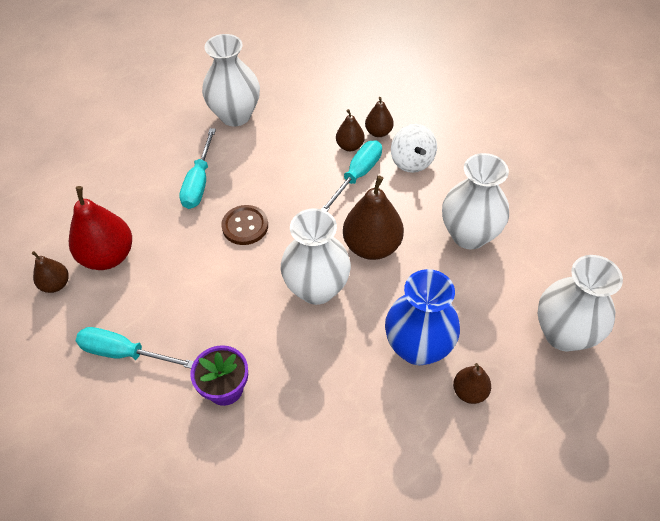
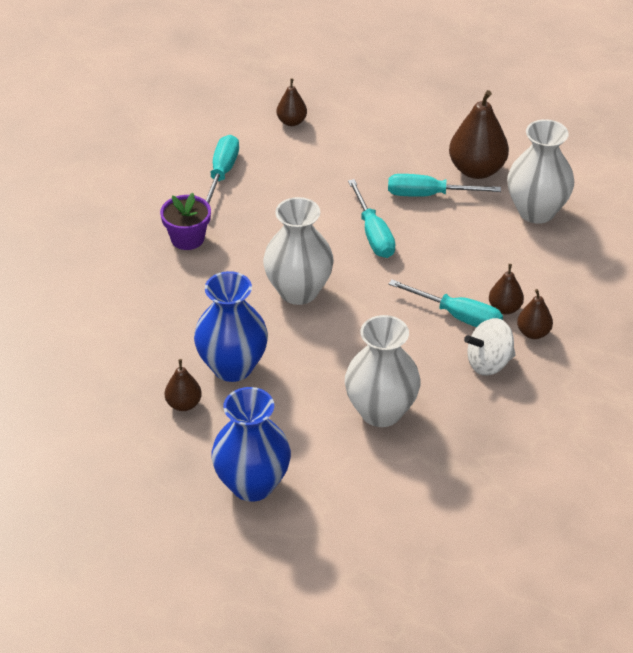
camera: 85 degrees right, 10 degrees down
(108, 256) = (326, 148): red pear -> none
(245, 226) = (373, 234): brown button -> turquoise screwdriver
(372, 246) = (356, 331): brown pear -> brown pear (476, 170)
(563, 334) = (252, 484): white vase -> blue vase

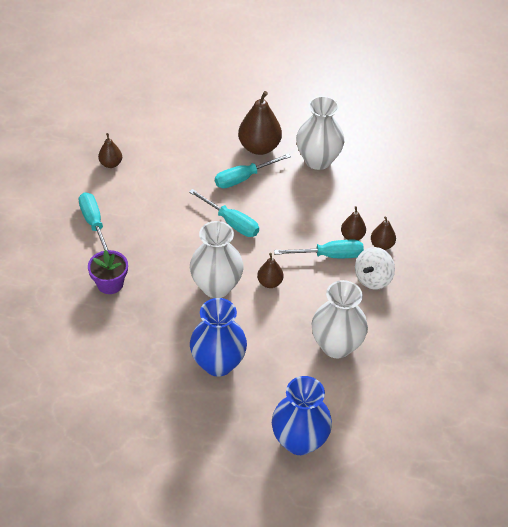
camera: 35 degrees left, 5 degrees up
(184, 404) = (208, 407): brown pear -> brown pear (270, 282)

